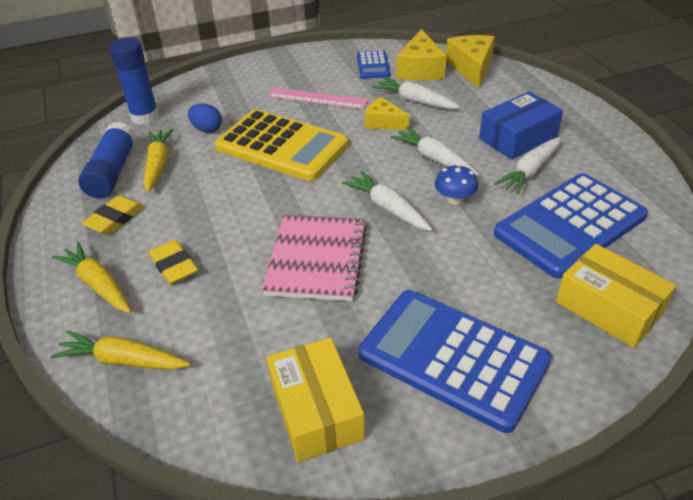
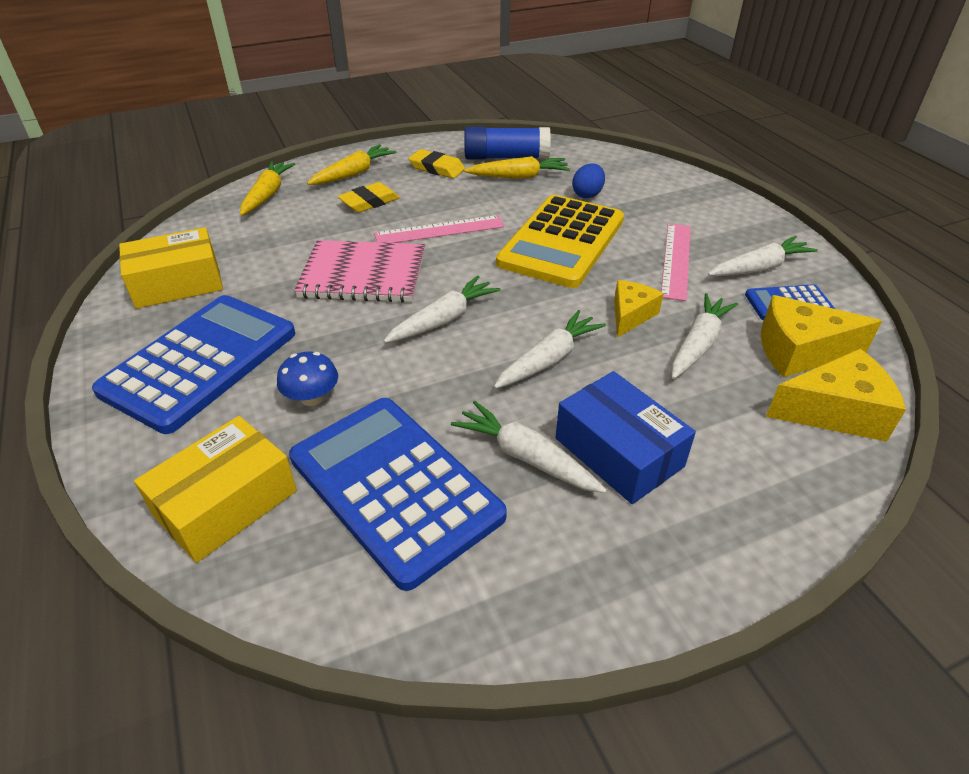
camera: 85 degrees right, 0 degrees up
(145, 116) = (604, 159): blue glue stick -> none
(246, 213) = (439, 230): none -> pink ruler
(331, 69) = (759, 268): none -> white carrot
(454, 199) = (459, 375): blue mushroom -> blue mushroom (312, 398)

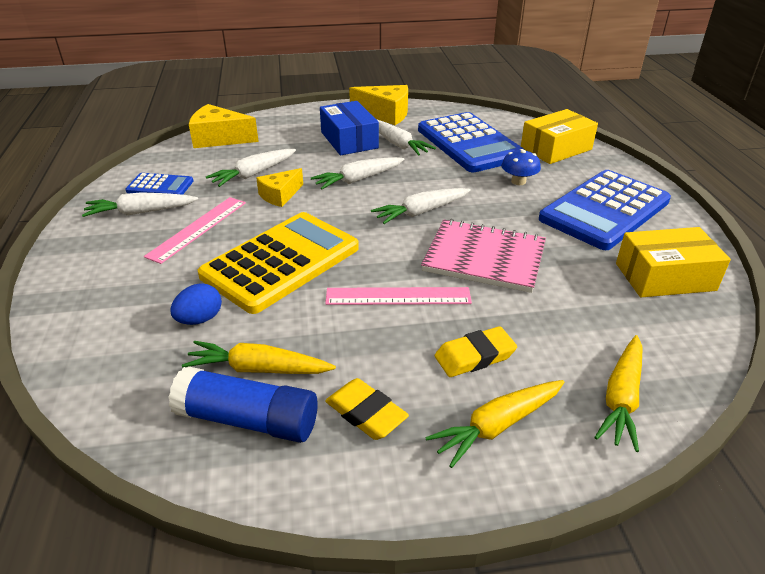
camera: 165 degrees left, 5 degrees down
(800, 351) = (196, 162): yellow cheese -> yellow cheese (385, 114)

